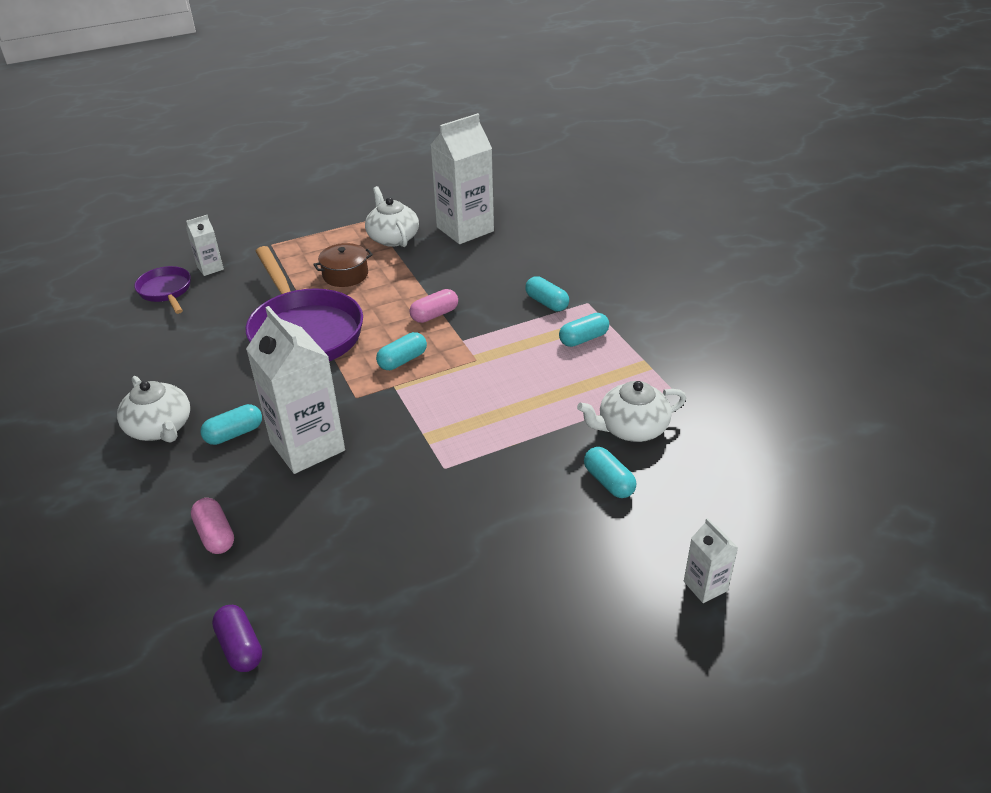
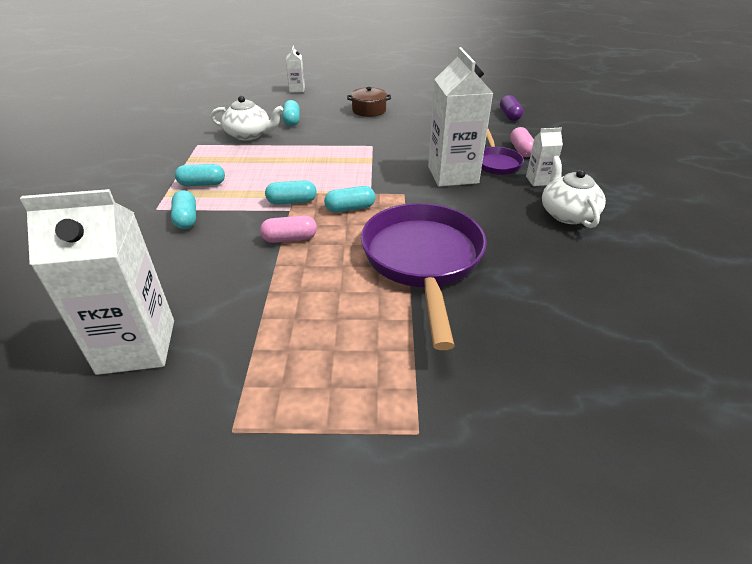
camera: 155 degrees left, 0 degrees up
(166, 291) = (592, 382): purple pan -> purple pan (496, 163)
(210, 268) = (526, 411): white carton -> white carton (538, 180)
(234, 434) = (505, 195): turquoise capsule -> turquoise capsule (292, 201)
(345, 275) = (342, 322): brown pot -> brown pot (369, 110)
(393, 238) = (237, 369): white teapot -> none

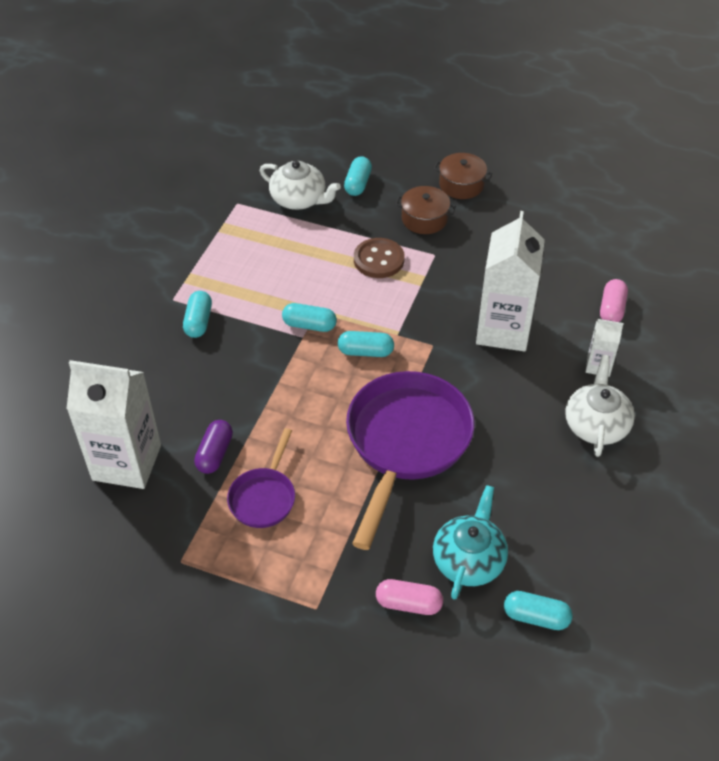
camera: 20 degrees right, 10 degrees up
(202, 184) = (226, 273): turquoise capsule -> turquoise capsule (536, 617)
(290, 238) = (289, 377): pink capsule -> pink capsule (408, 604)
(297, 89) = (387, 118): white carton -> none
(330, 155) = (378, 260): none -> brown button
(353, 129) = (424, 219): none -> brown pot
(496, 163) = (567, 323): purple pan -> purple pan (264, 497)
(509, 115) = (640, 239): purple capsule -> purple capsule (215, 454)
(543, 337) = (469, 560): none -> turquoise teapot

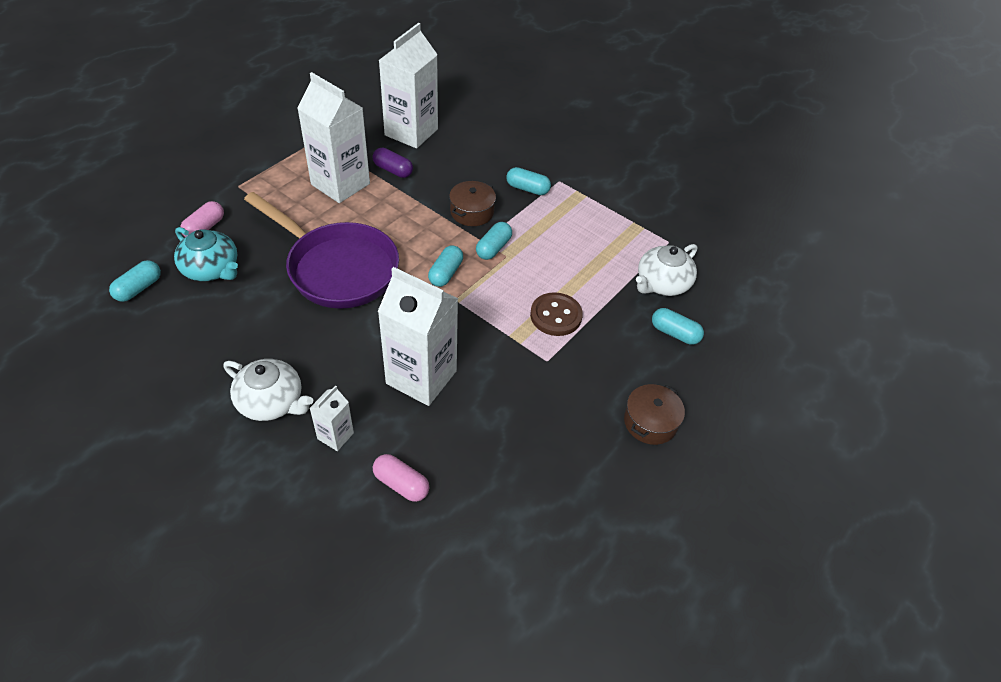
camera: 105 degrees right, 0 degrees up
(264, 497) = (340, 184): purple pan -> white carton
(424, 219) = (603, 370): brown pot -> brown pot (472, 212)

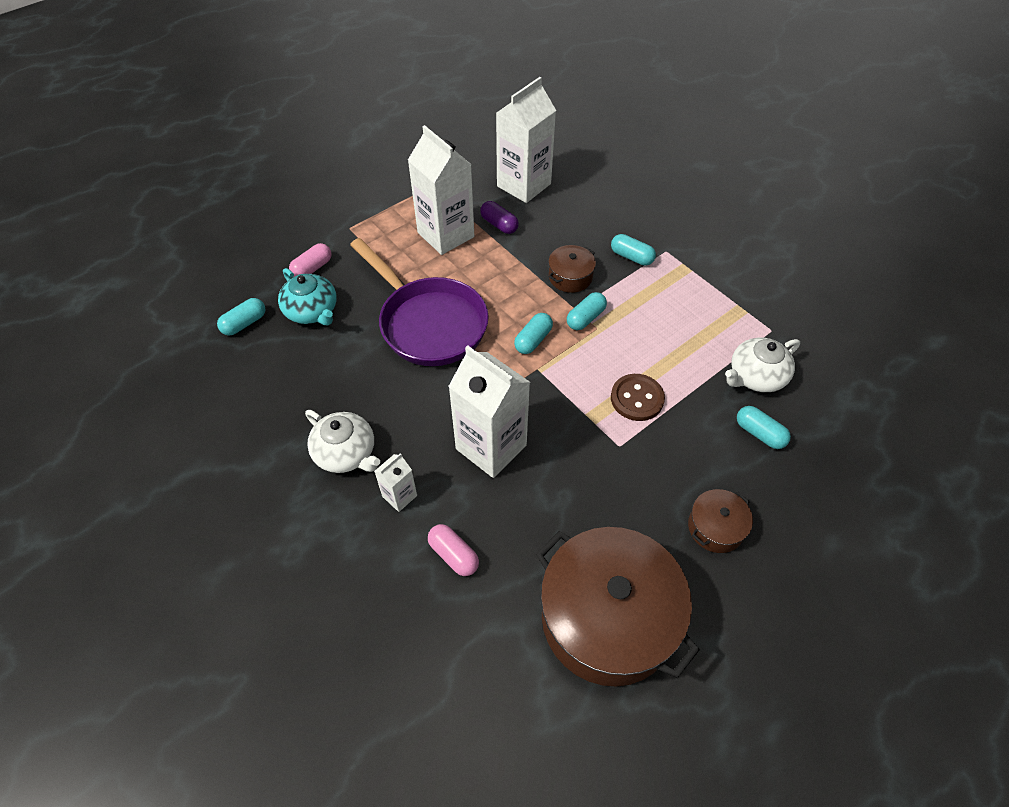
camera: 15 degrees right, 5 degrees up
(564, 520) = (607, 618): none -> brown pot

